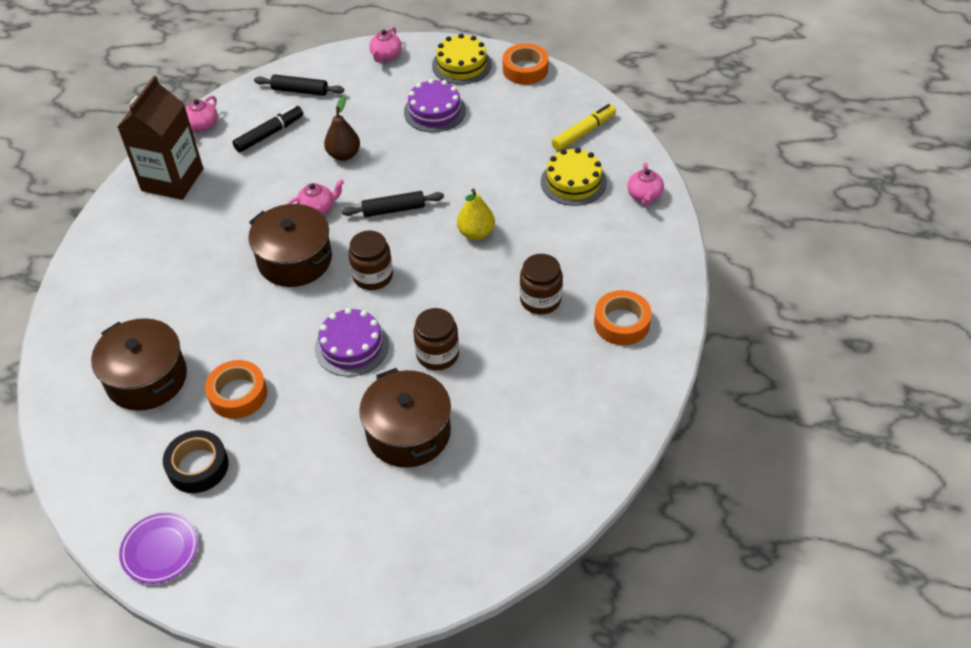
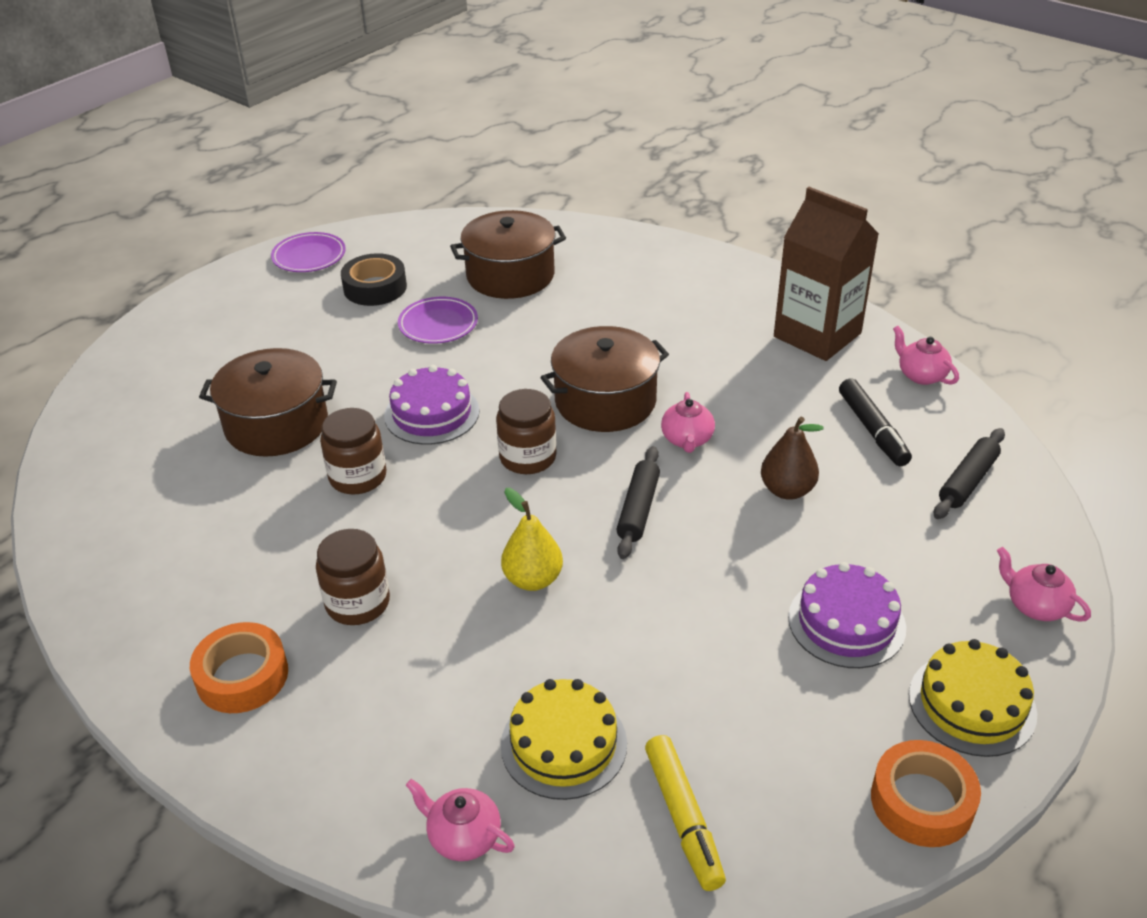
camera: 115 degrees right, 10 degrees down
(238, 394) = (438, 324): orange tape -> purple plate

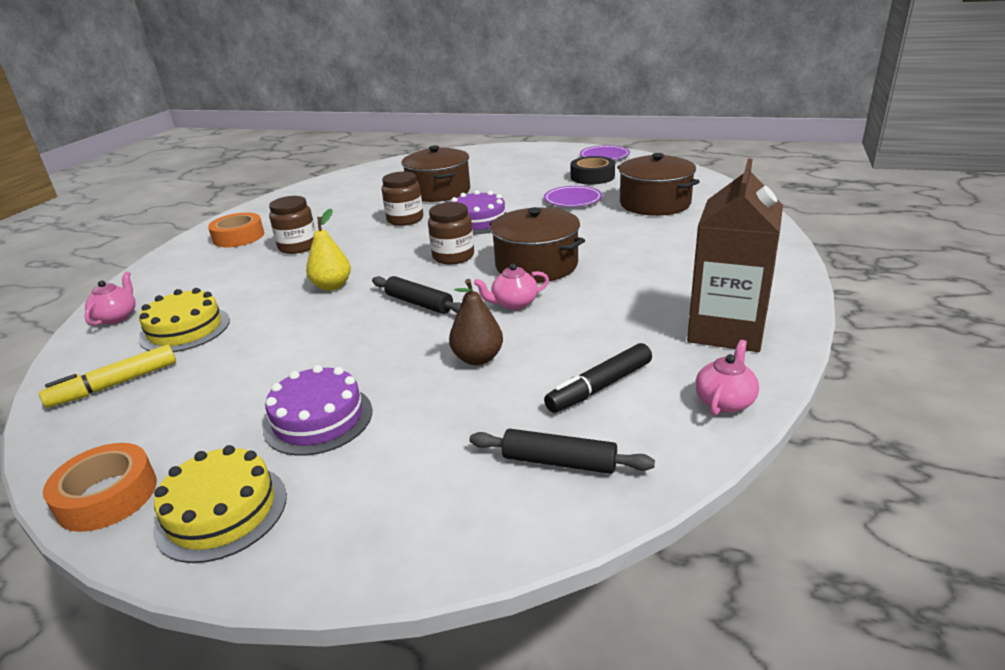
camera: 70 degrees right, 10 degrees down
(638, 509) = (419, 303): black rolling pin -> black rolling pin turned 45 degrees clockwise
(1035, 605) = (372, 542): pink teapot -> none

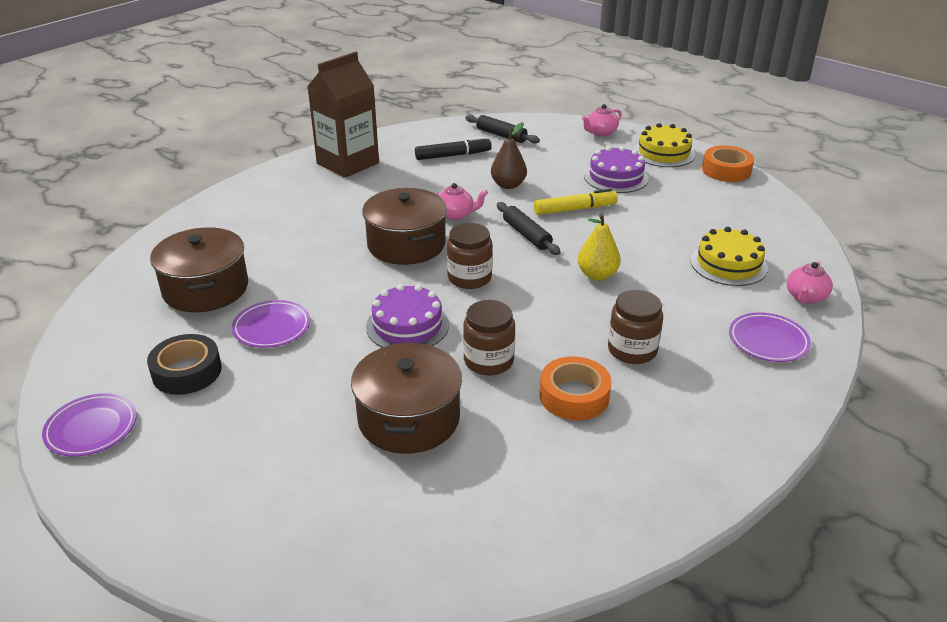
camera: 160 degrees left, 5 degrees up
(114, 384) = (762, 229): yellow marker -> yellow marker (575, 209)
(179, 276) = (768, 341): none -> purple plate
(238, 237) = (716, 401): orange tape -> orange tape (574, 396)
(724, 401) = (401, 137): pink teapot -> pink teapot (600, 133)

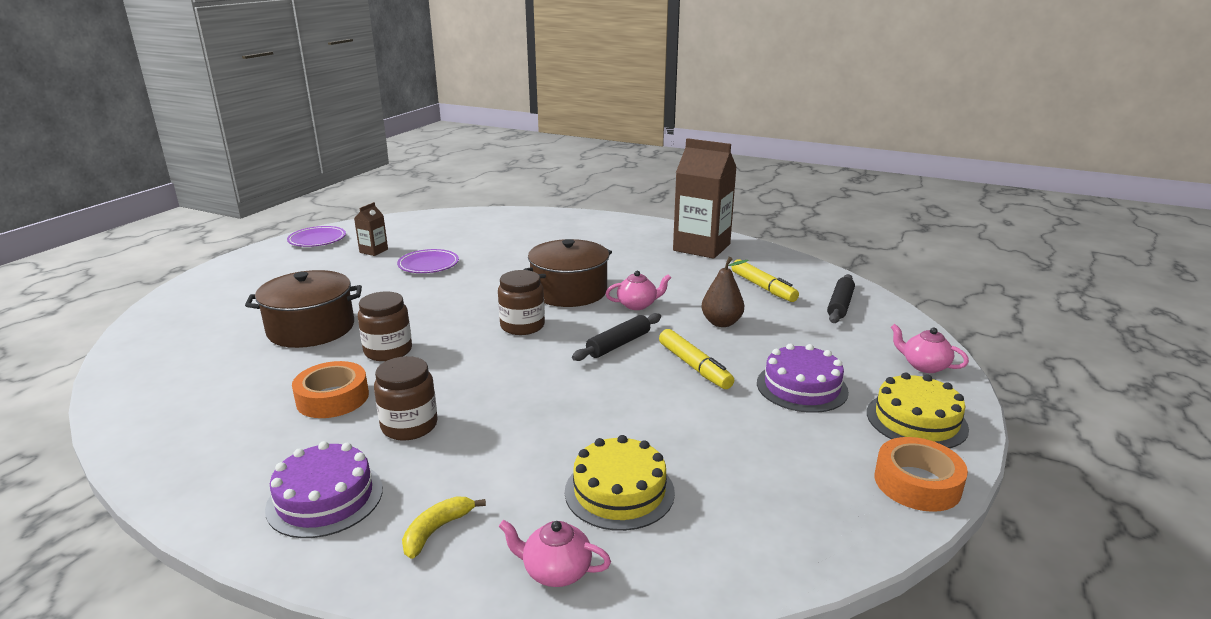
camera: 75 degrees right, 10 degrees down
(187, 372) = (373, 251): black tape -> brown carton
(205, 289) = (475, 237): brown pot -> none
(407, 325) = (438, 310): purple cake -> purple cake (325, 498)
(453, 155) = (763, 287): black marker -> yellow marker
(456, 215) = (637, 305): pink teapot -> pink teapot turned 90 degrees counterclockwise
(597, 275) = (553, 393): yellow pear -> none
(768, 341) = (436, 530): purple plate -> yellow banana

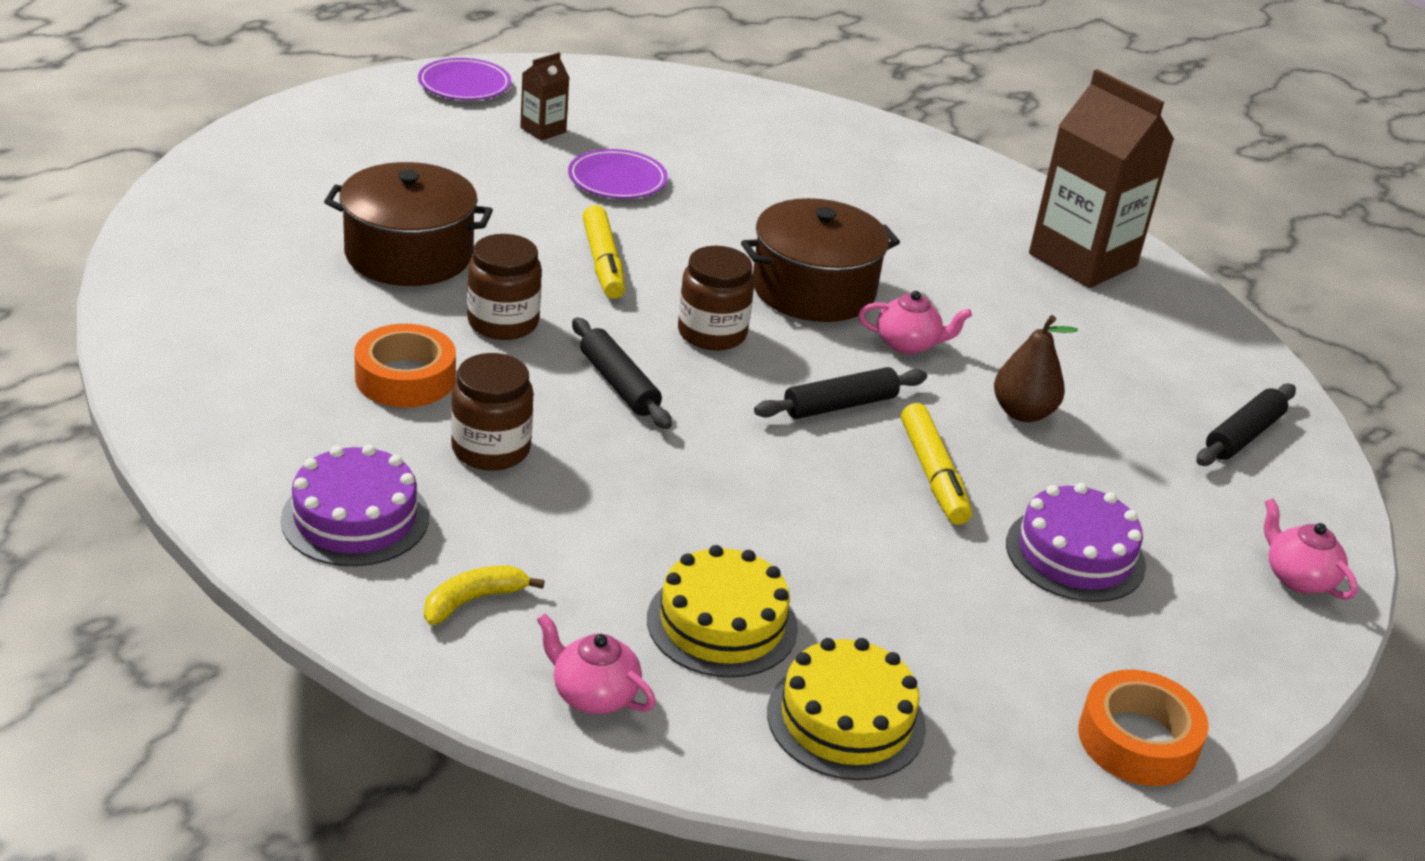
camera: 15 degrees right, 10 degrees up
(478, 366) = (619, 384): none -> black rolling pin
(763, 287) = (1135, 367): yellow marker -> yellow marker (603, 263)
(916, 420) = (1212, 655): yellow cake -> yellow cake (846, 719)

